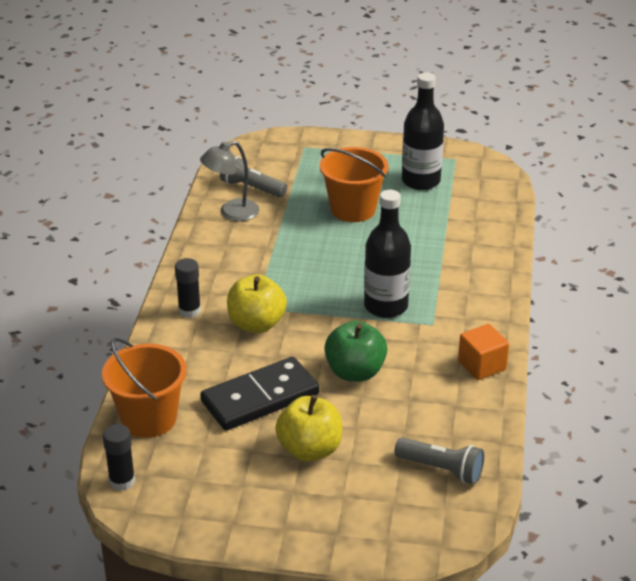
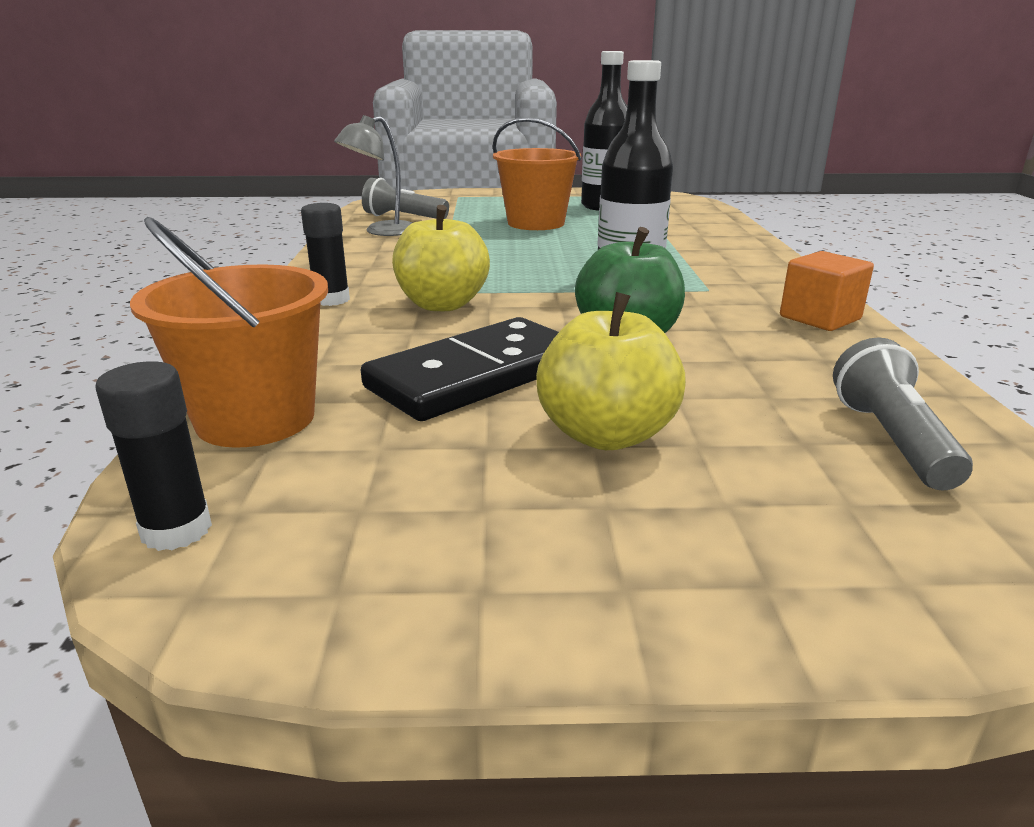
camera: 10 degrees left, 10 degrees down
(441, 469) = (891, 440): grey flashlight -> grey flashlight turned 105 degrees counterclockwise

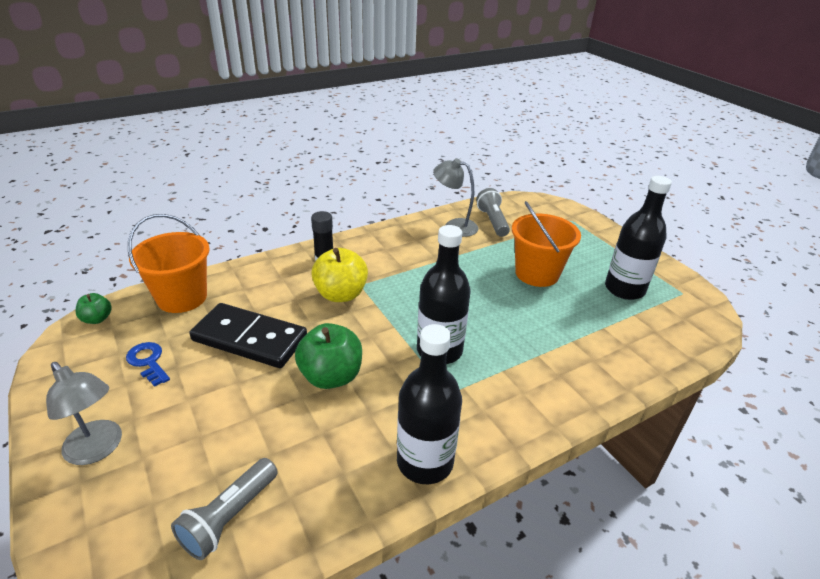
camera: 60 degrees right, 10 degrees up
(176, 530) = (97, 319): black glue stick -> green apple
(436, 474) = (148, 361): none -> blue key
(606, 434) = (199, 401): yellow apple -> none
(679, 555) = (98, 449): none -> grey lamp
(820, 318) = (425, 462): orange cube -> black bottle
(891, 440) = (229, 517): grey flashlight -> grey flashlight turned 150 degrees clockwise

